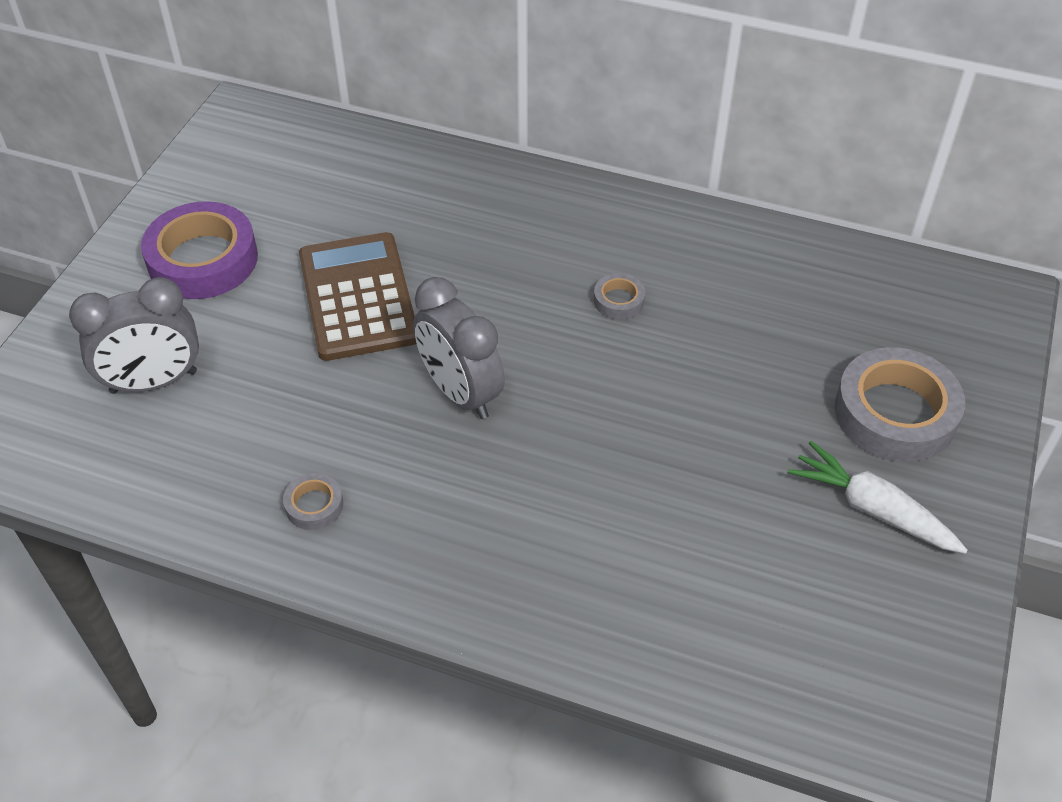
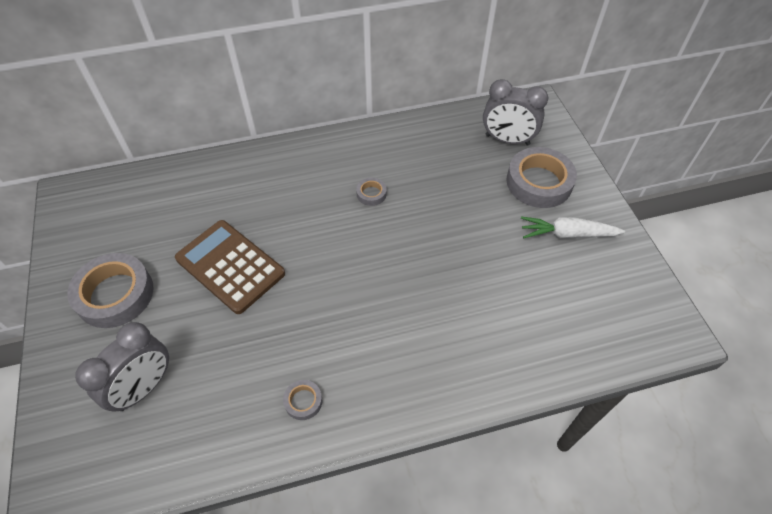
camera: 35 degrees left, 5 degrees up
(203, 259) = (115, 294): purple tape -> grey tape
(460, 393) = (331, 289): grey clock -> grey clock (507, 140)

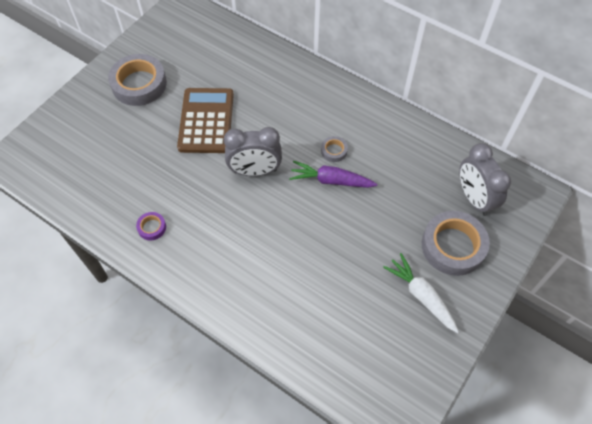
camera: 50 degrees right, 5 degrees up
(144, 387) = (98, 145): grey clock -> grey clock (255, 171)
(303, 401) = (152, 227): grey tape -> purple tape
(399, 217) = (330, 180): none -> purple carrot

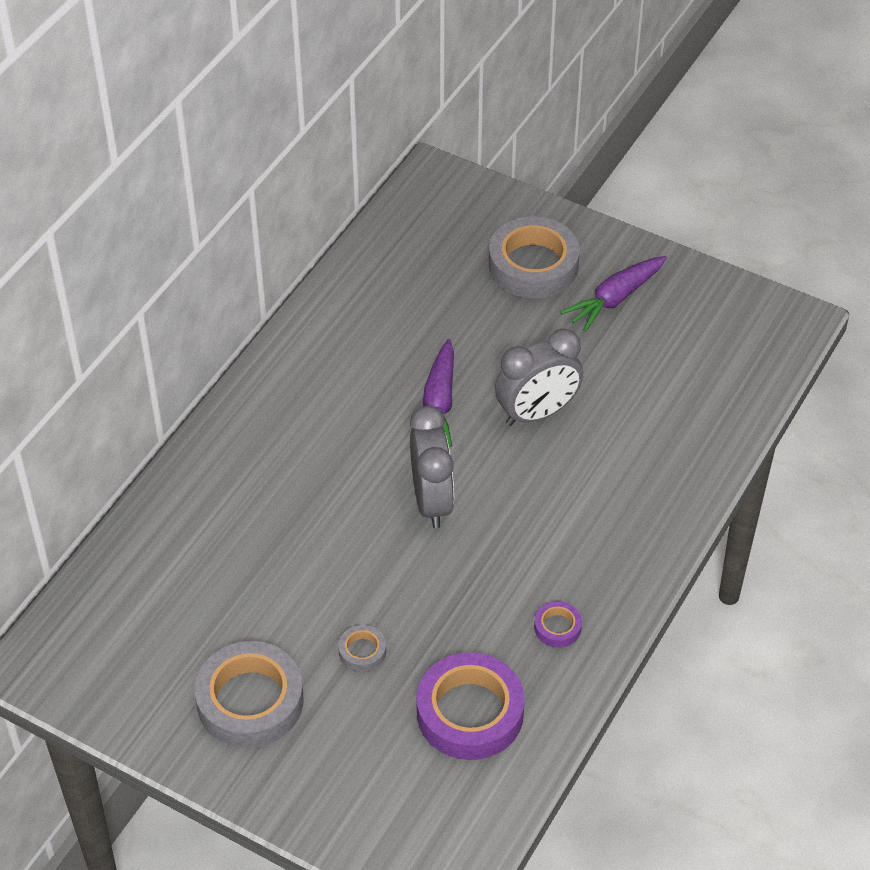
camera: 95 degrees left, 10 degrees down
(106, 178) = (470, 713): none -> purple tape
(206, 121) = (332, 581): brown calculator -> none
(334, 151) = (381, 402): grey tape -> grey tape (362, 651)
(421, 295) = (614, 299): white carrot -> purple carrot
(474, 198) = (451, 241): grey clock -> grey clock (537, 413)

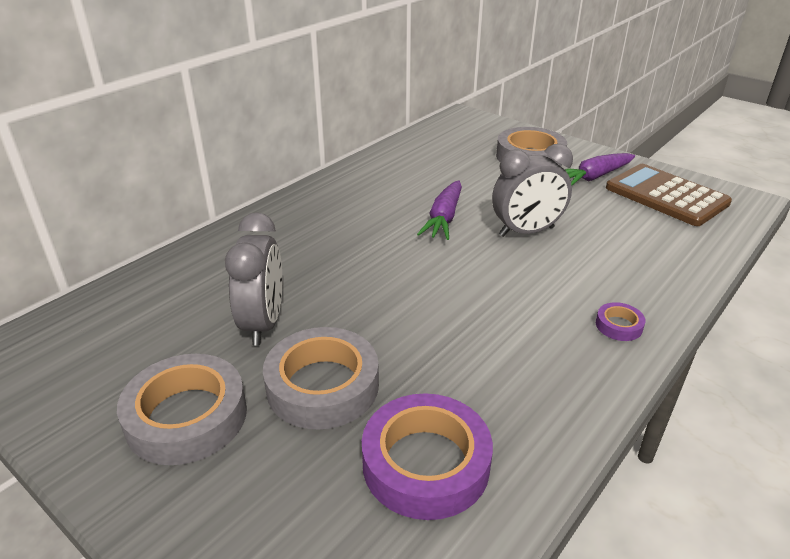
camera: 10 degrees right, 15 degrees down
(362, 651) = (322, 386): grey tape -> grey tape, size x2.20
(431, 501) = (424, 277): grey clock -> grey clock (263, 323)
(557, 627) = (536, 390): purple tape -> purple tape (619, 325)
(701, 324) = (666, 196): none -> brown calculator

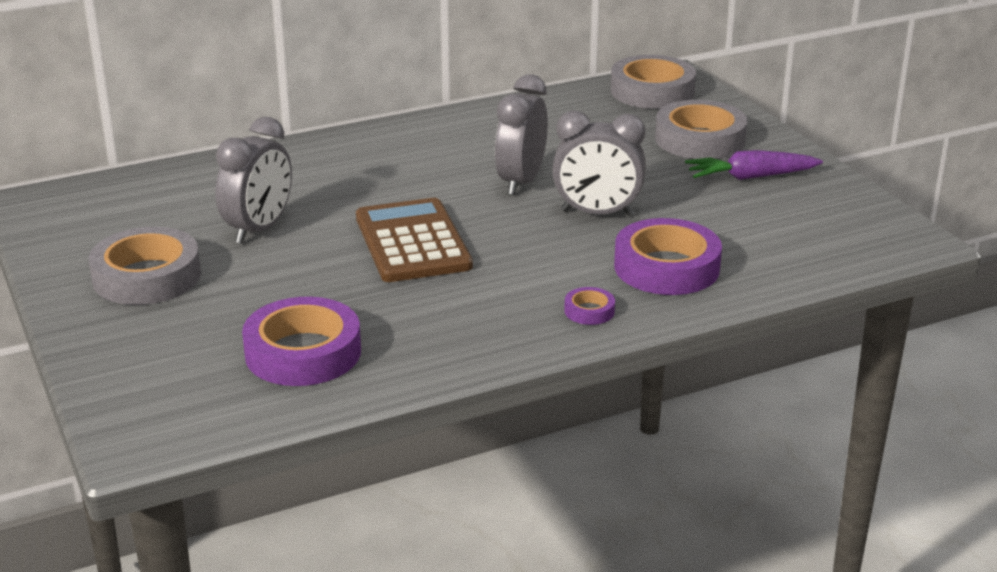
camera: 25 degrees right, 5 degrees down
(322, 386) = (269, 284): grey tape -> grey tape (652, 91)
(444, 219) = (521, 182): purple carrot -> grey clock
(626, 266) = (666, 267): none -> purple tape
(666, 196) = (815, 214): brown calculator -> brown calculator (413, 242)

